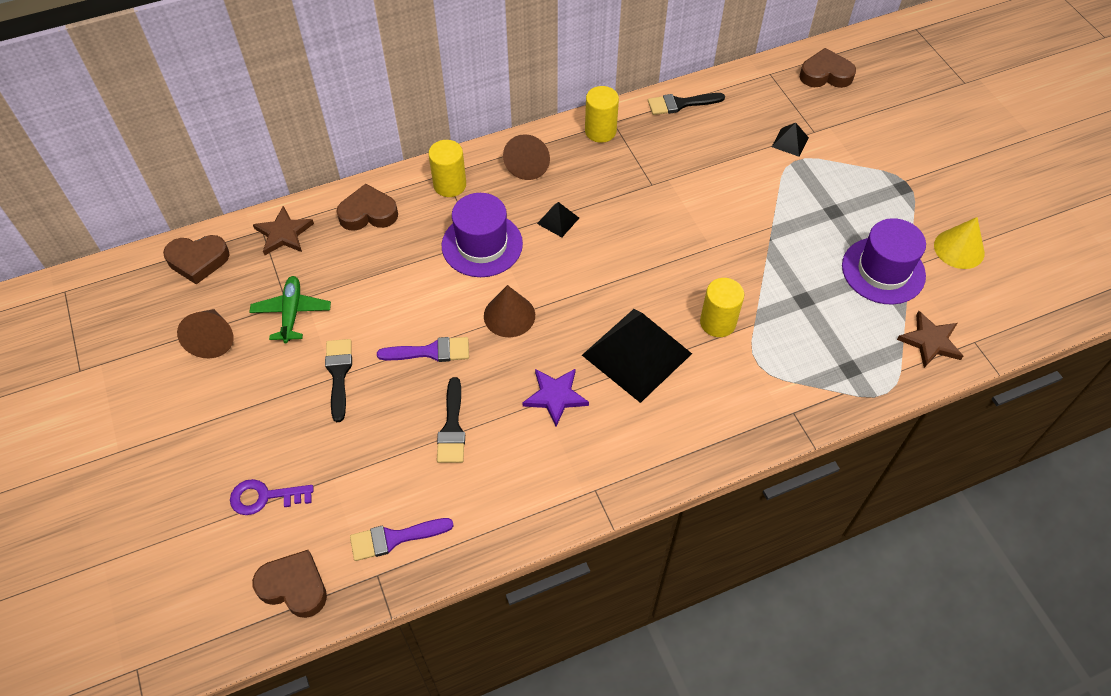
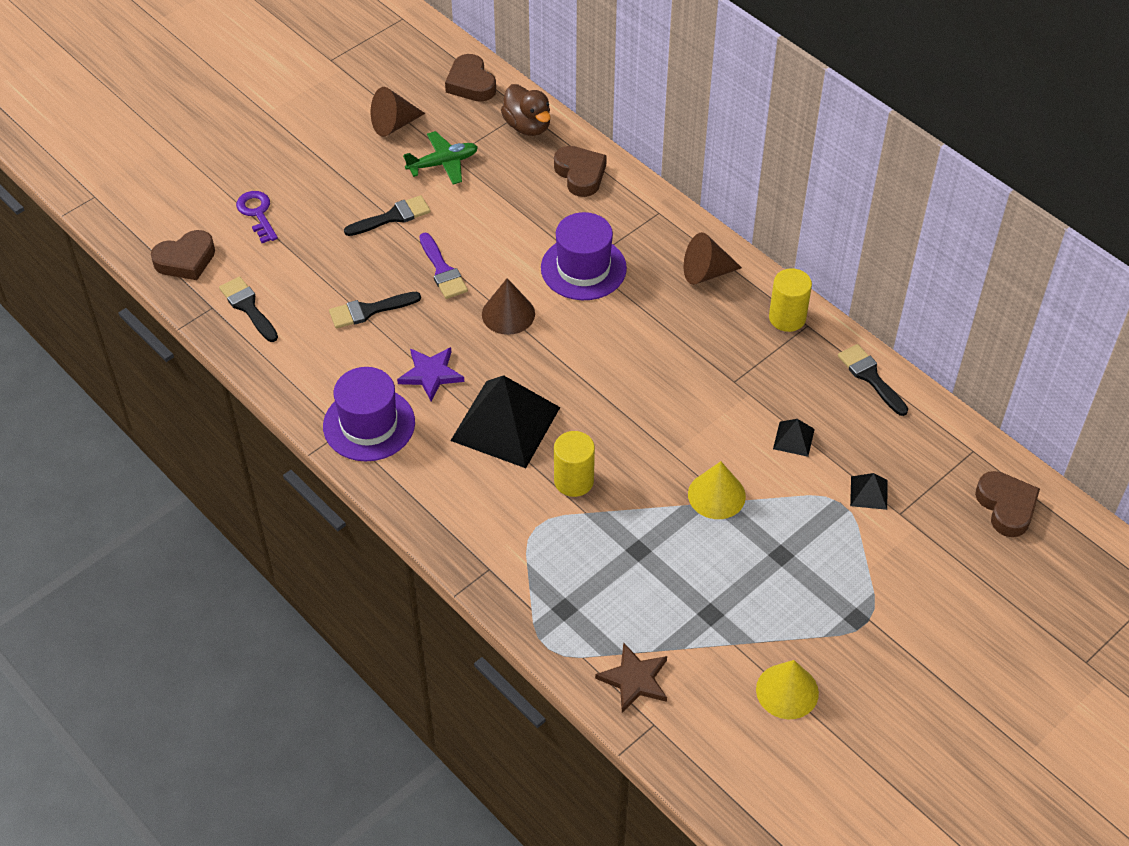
camera: 70 degrees right, 5 degrees down
(284, 233) = (527, 126): brown star -> brown duck
(294, 587) = (186, 260): brown heart -> brown heart turned 60 degrees clockwise
(395, 538) = (248, 307): purple brush -> black brush
(450, 185) = (646, 221): yellow cylinder -> none
(558, 220) = (644, 317): black pyramid -> black pyramid (793, 439)
(763, 232) = (716, 495): none -> yellow cone
(883, 271) = (715, 618): purple hat -> purple hat (369, 424)

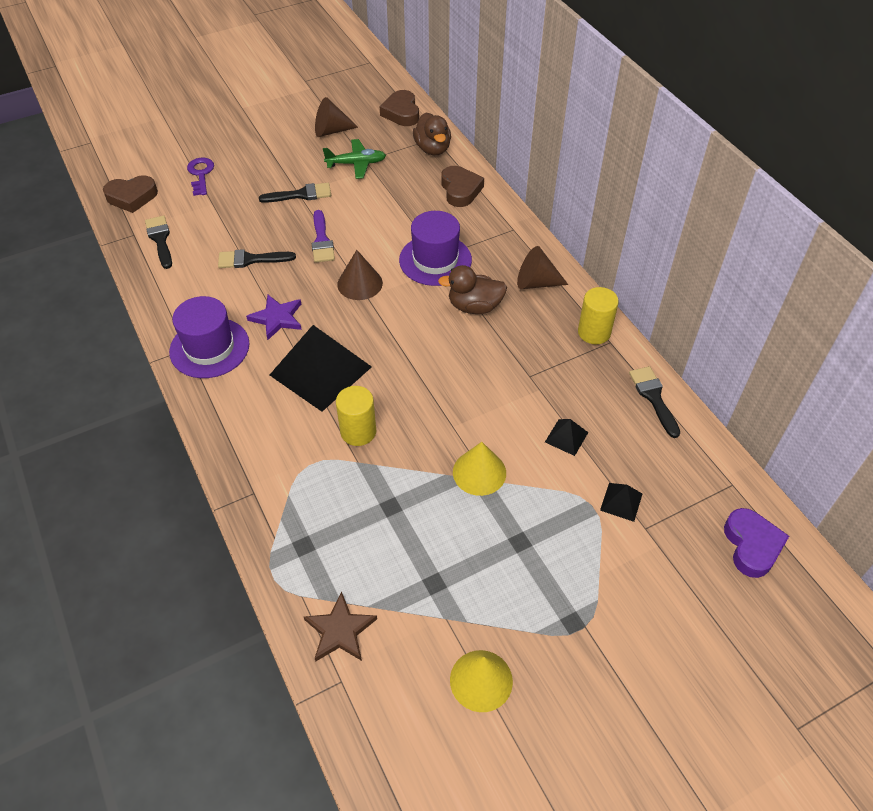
camera: 15 degrees right, 0 degrees up
(647, 315) = (474, 306): none -> brown duck
(1006, 507) = (752, 545): brown heart -> purple heart

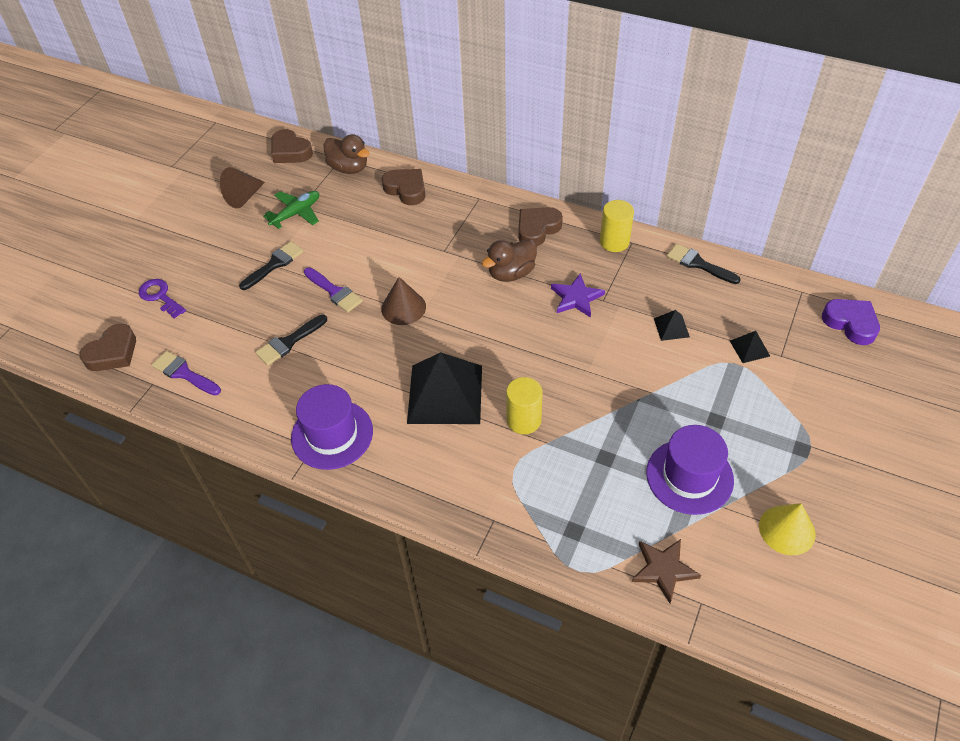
camera: 35 degrees left, 0 degrees up
(160, 239) = (184, 373): black brush -> purple brush
(277, 318) = (364, 375): purple star -> purple star (576, 298)
(435, 260) = (444, 255): purple hat -> purple hat (689, 476)
(479, 472) = (640, 391): yellow cone -> none
(536, 282) = (537, 229): brown cone -> brown heart

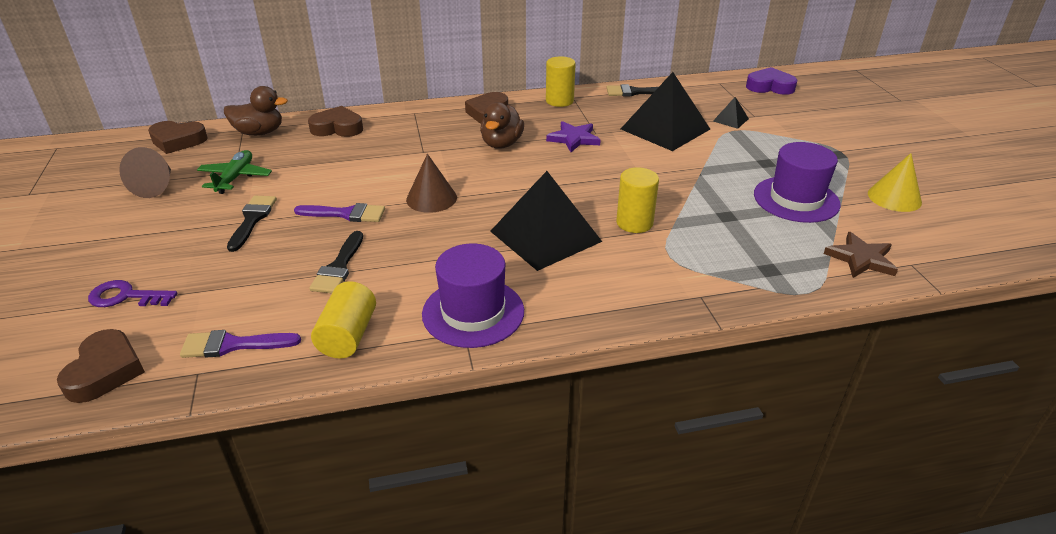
camera: 40 degrees left, 15 degrees down
(246, 406) = (348, 335): none -> yellow cylinder
(671, 327) = (665, 129): black pyramid -> black pyramid, size x2.34

